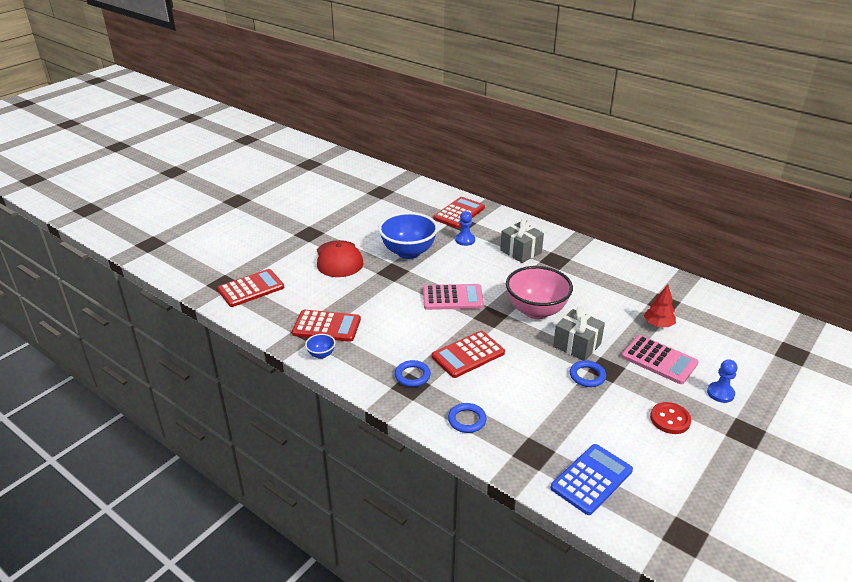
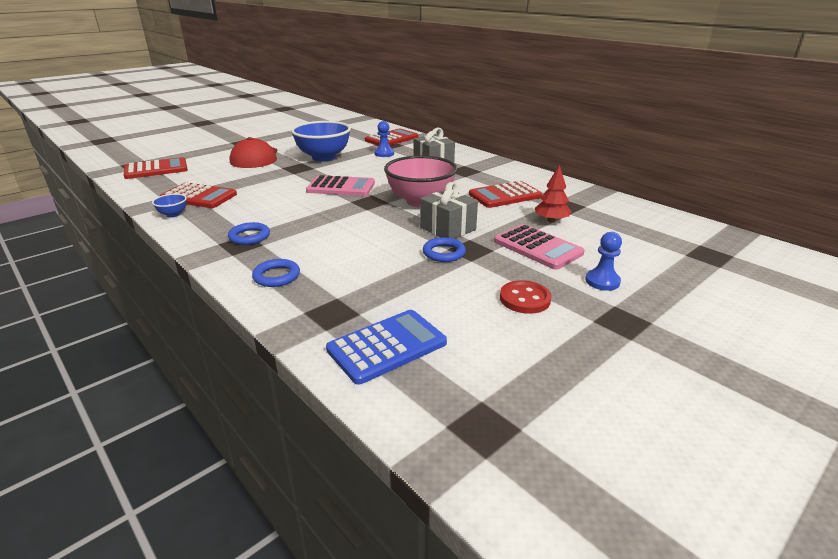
camera: 10 degrees right, 5 degrees down
(468, 355) = (322, 226): red calculator -> red calculator (505, 195)

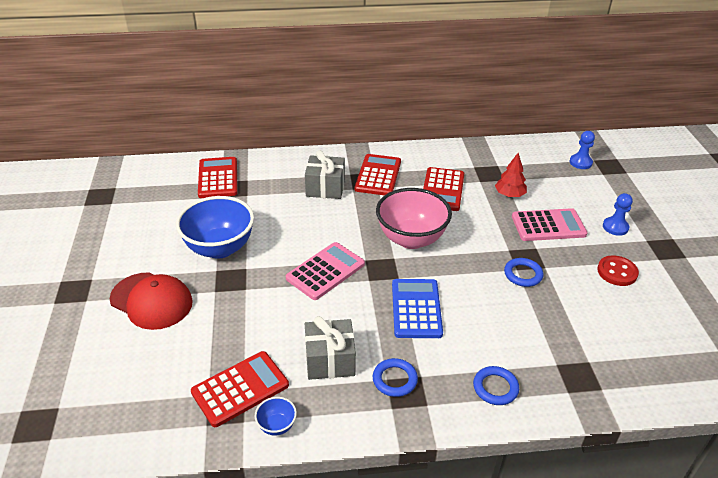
camera: 55 degrees left, 10 degrees up
(156, 169) = (85, 406): red calculator -> red calculator (378, 175)
(384, 154) = (260, 203): blue pawn -> blue pawn (580, 162)
(387, 346) = (641, 366): blue calculator -> blue calculator (416, 309)
(448, 229) = (481, 251): grey gift -> grey gift (330, 360)

